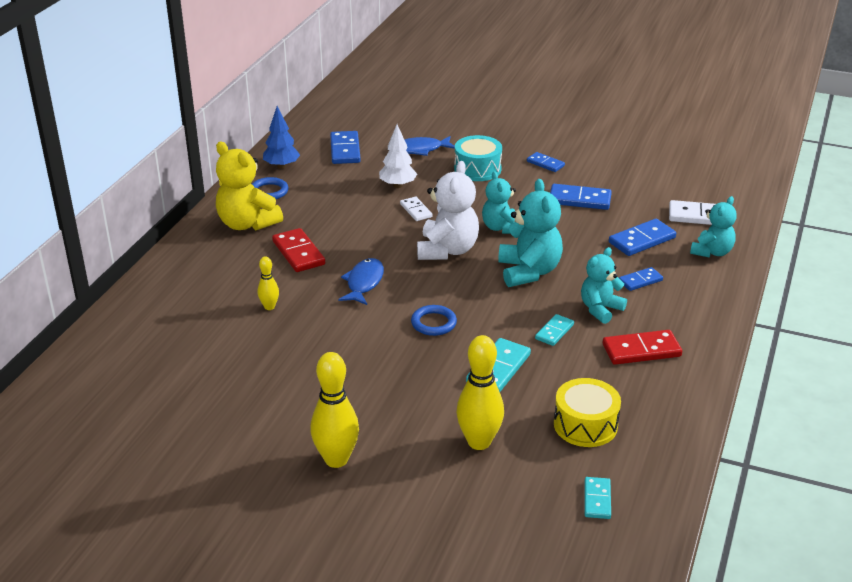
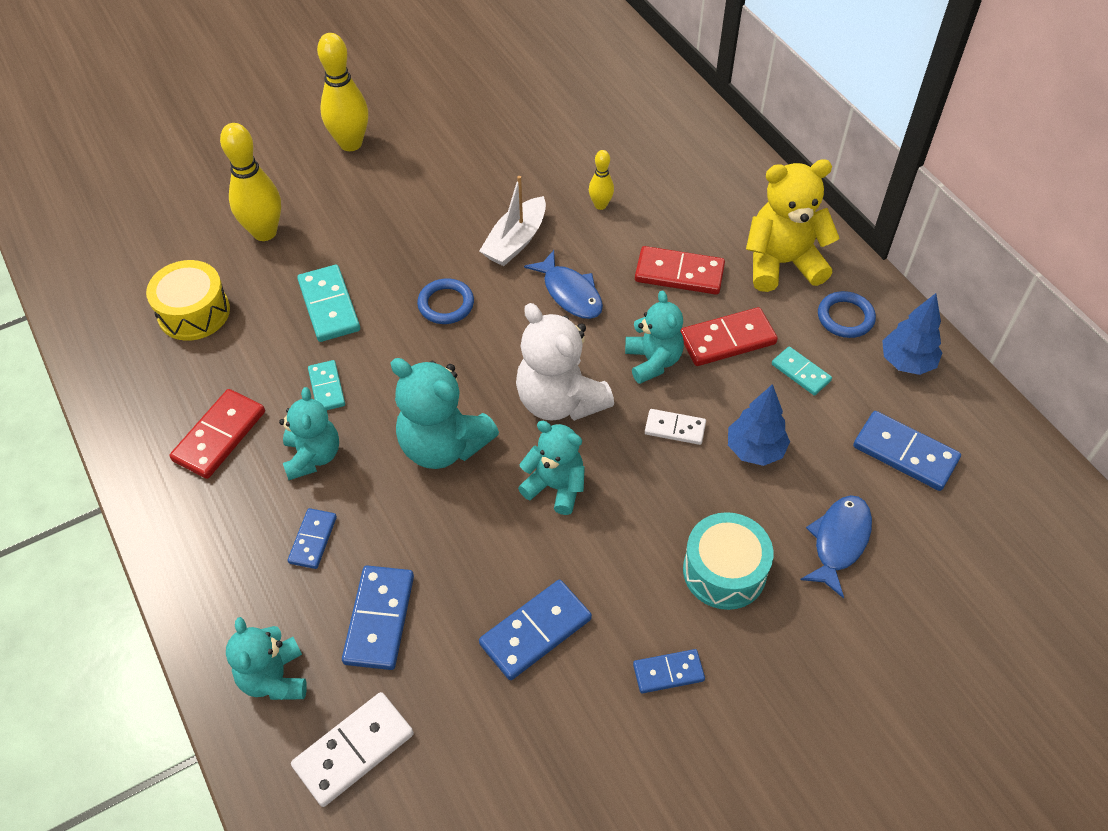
camera: 130 degrees right, 20 degrees up
(332, 219) = (727, 340): none -> red domino
(345, 324) = (516, 241): none -> white boat
(379, 234) = (653, 361): none -> turquoise teddy bear
(398, 185) = (755, 450): white tree -> blue tree
(597, 500) = (122, 258): turquoise domino -> turquoise domino (801, 372)

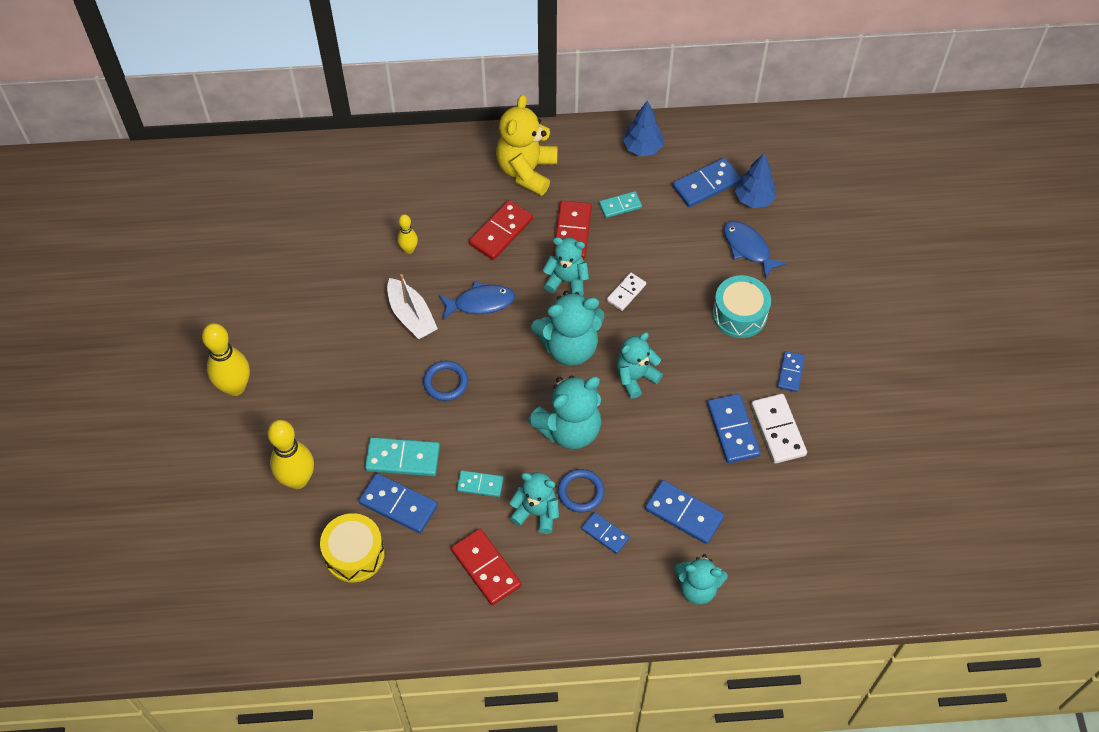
camera: 65 degrees left, 5 degrees up
(269, 325) = (398, 505): none -> blue domino
(354, 750) = (766, 557): white domino -> white domino (778, 430)
(560, 401) = (569, 347): white teddy bear -> turquoise teddy bear
(755, 450) = (664, 258): blue tree -> blue tree (754, 199)
(845, 317) = (591, 160): blue ring -> blue ring (581, 492)

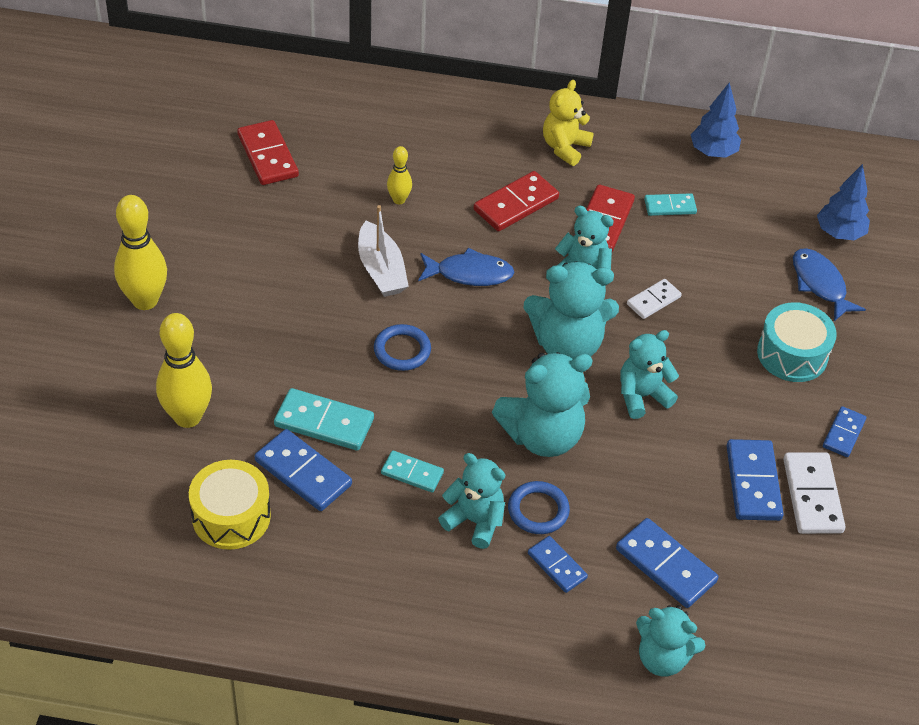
camera: 10 degrees right, 10 degrees down
(486, 568) = (392, 570): red domino -> red domino (268, 156)
(527, 171) = (565, 147): yellow teddy bear -> yellow teddy bear, size x0.65
(706, 184) = (782, 205): blue domino -> none

